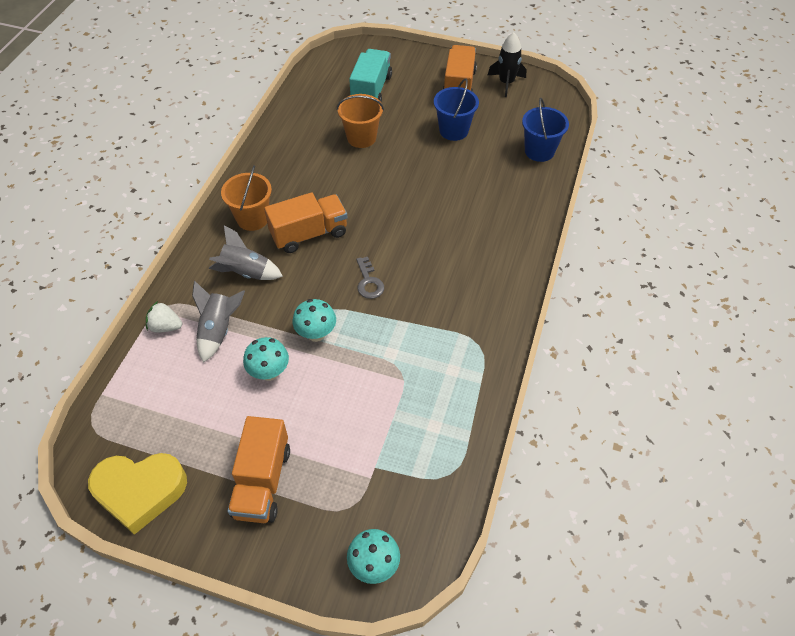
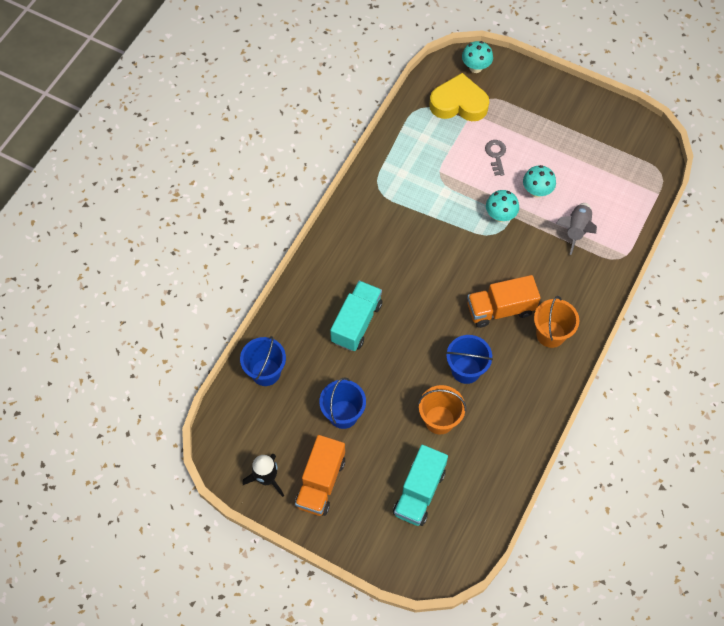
camera: 170 degrees left, 10 degrees up
(140, 491) = (621, 127): yellow heart -> yellow heart (459, 103)
(165, 326) = (618, 239): white strawberry -> none
(246, 272) = (555, 279): grey rocket -> none
(262, 482) = (542, 121): orange truck -> none
(341, 177) = (466, 370): none -> blue bucket
(369, 282) = (454, 254): grey key -> grey key (496, 155)
(463, 201) = (356, 322): none -> turquoise truck

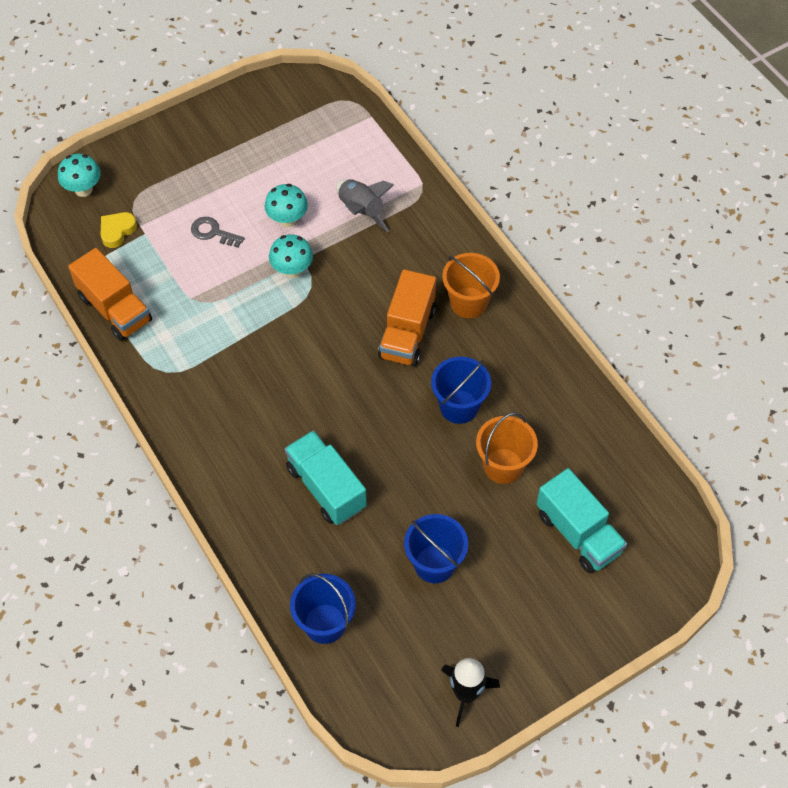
camera: 60 degrees left, 5 degrees down
(320, 482) = (506, 634): orange truck -> orange truck (115, 309)
(459, 103) = (117, 231): yellow heart -> yellow heart, size x0.51

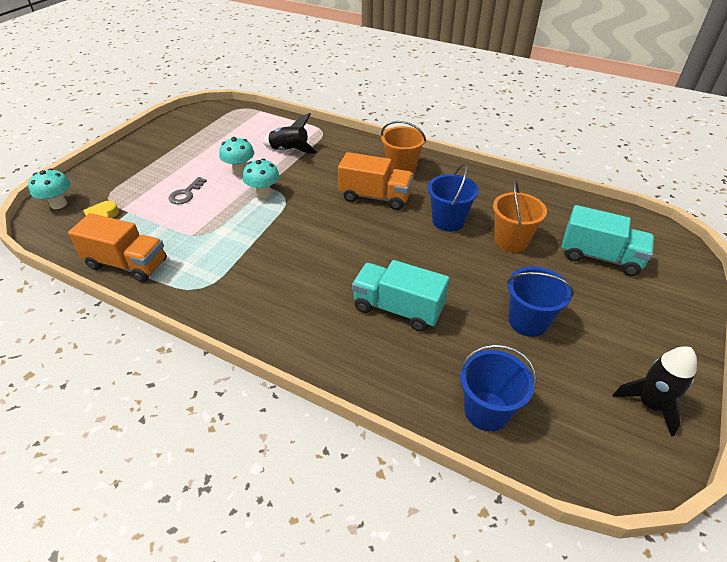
camera: 30 degrees left, 15 degrees down
(213, 232) = (186, 194): grey key -> grey key turned 60 degrees counterclockwise
(361, 211) = (289, 151): grey rocket -> black rocket
(407, 333) = (375, 197): orange truck -> orange truck turned 60 degrees counterclockwise

